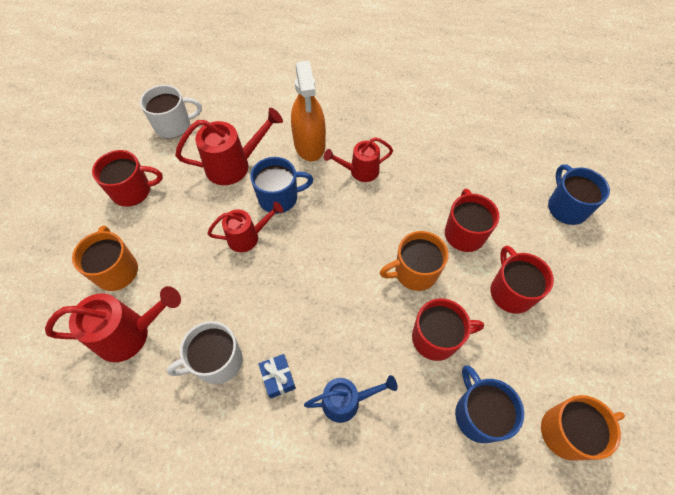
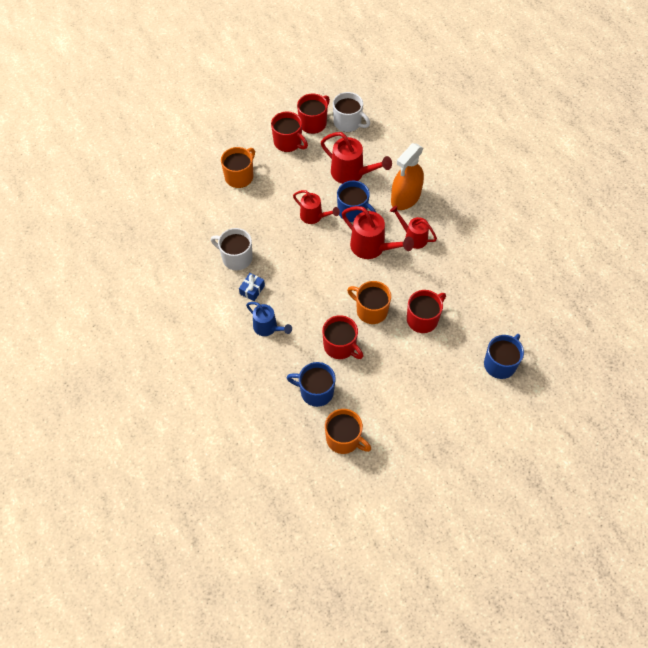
camera: 50 degrees right, 0 degrees up
(130, 334) = (215, 211): red watering can -> red watering can (372, 248)
(478, 414) = (315, 391): blue mug -> blue mug turned 105 degrees counterclockwise
(511, 291) = (405, 366): red mug -> red mug (313, 123)

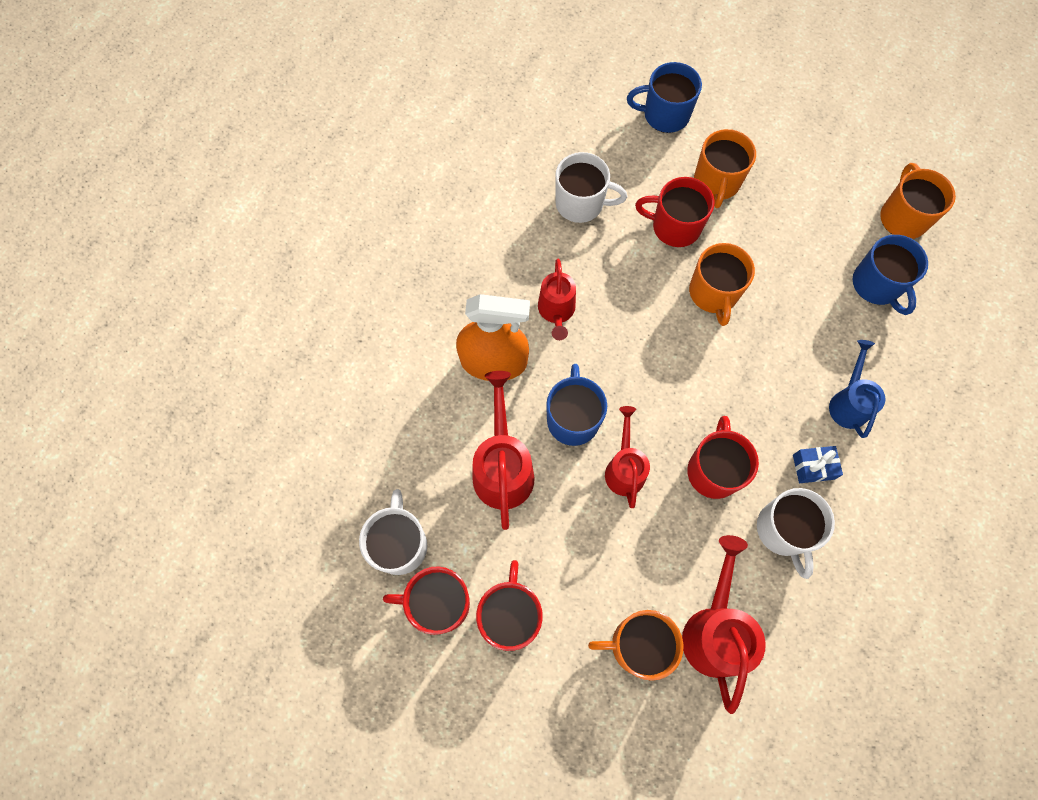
camera: 125 degrees left, 10 degrees up
(340, 346) = (794, 296): red mug -> red mug (713, 470)
(372, 248) = (615, 353): red watering can -> red watering can (714, 629)
(436, 358) = (716, 182): none -> orange mug
(468, 285) = (581, 203): none -> white mug

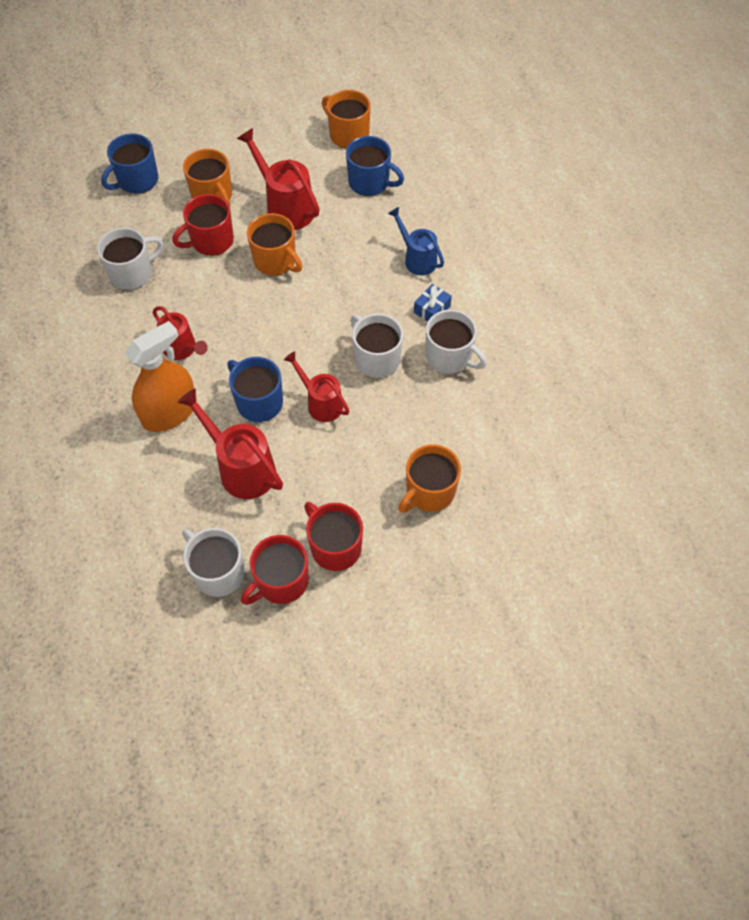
camera: 45 degrees left, 10 degrees down
(713, 470) = (376, 359): red mug -> white mug
(714, 629) = (464, 444): red watering can -> red watering can (285, 207)

